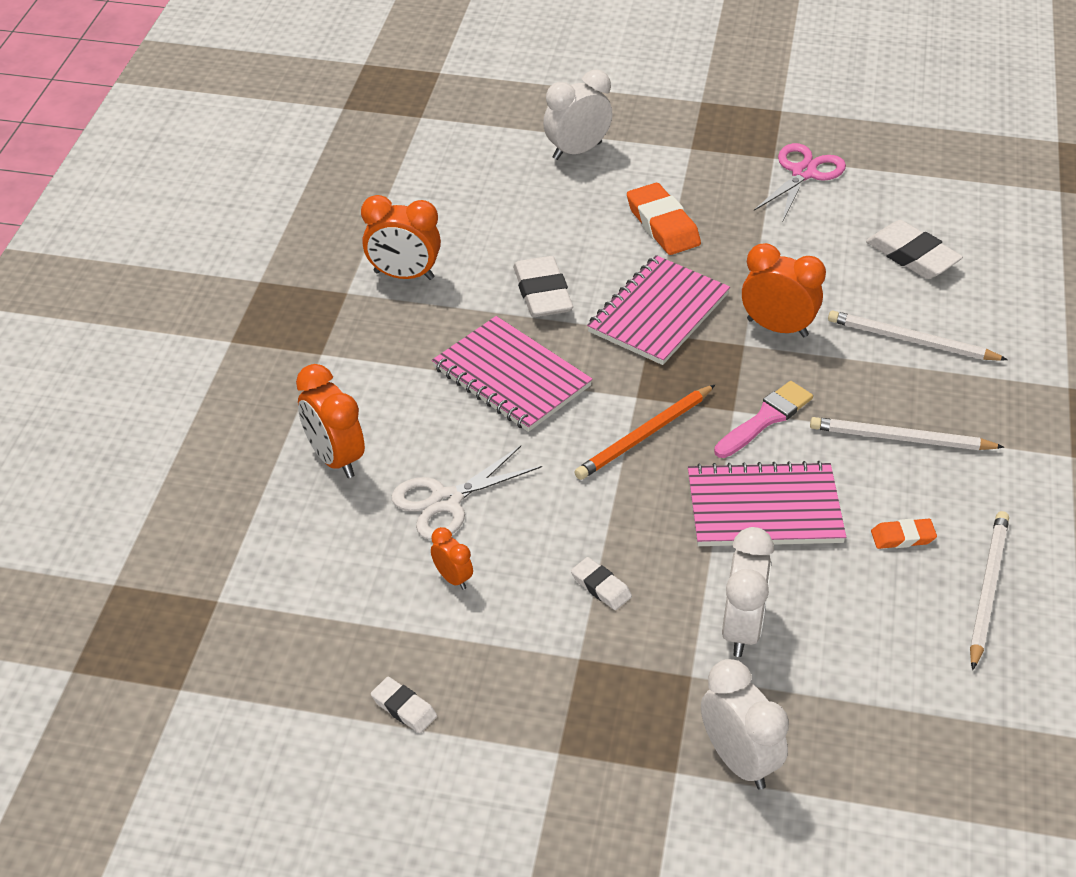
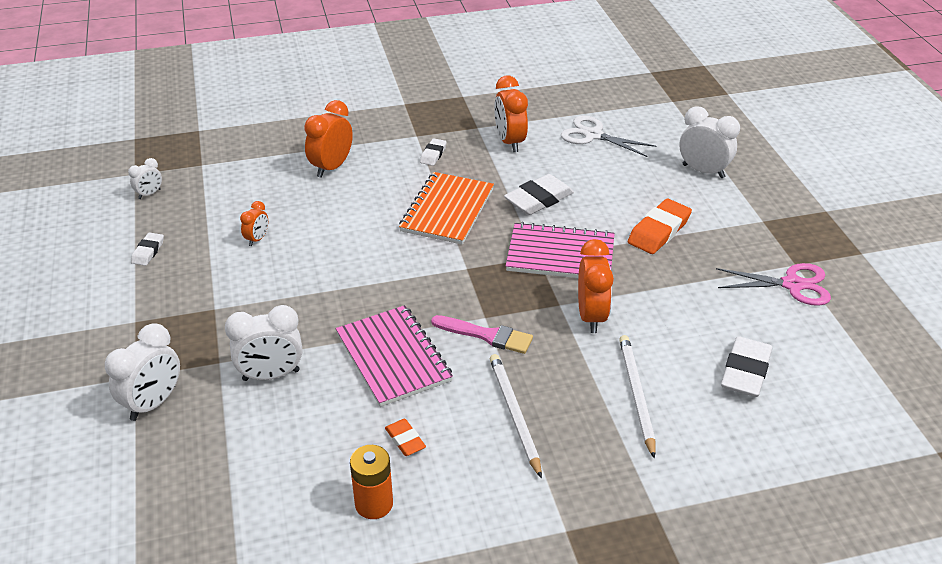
camera: 65 degrees right, 5 degrees down
(253, 679) = (149, 194): none -> white clock
(446, 501) = (320, 218): white scissors -> white scissors (593, 135)
(511, 377) = (447, 210): pink notebook -> orange notebook
(601, 587) = (279, 301): white eraser -> white eraser (433, 154)
(645, 435) = (431, 282): orange pencil -> none
(987, 590) = (374, 504): white pencil -> orange battery

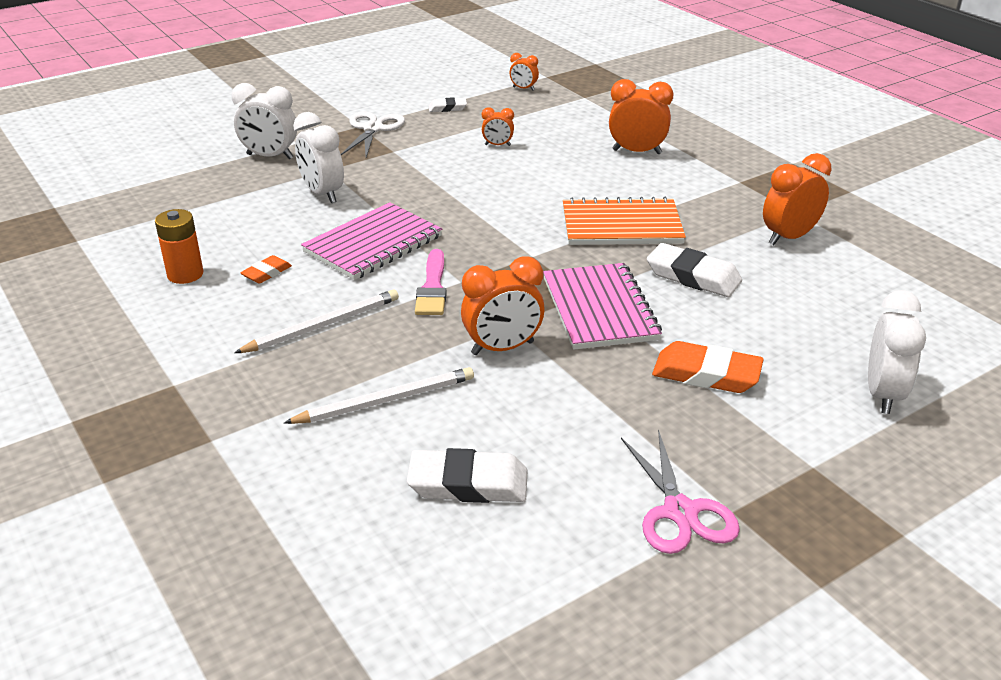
camera: 70 degrees right, 5 degrees down
(149, 194) = (523, 89): white clock -> orange clock
(433, 154) = (714, 197): white eraser -> none
(593, 135) = (870, 291): white scissors -> white scissors (373, 129)

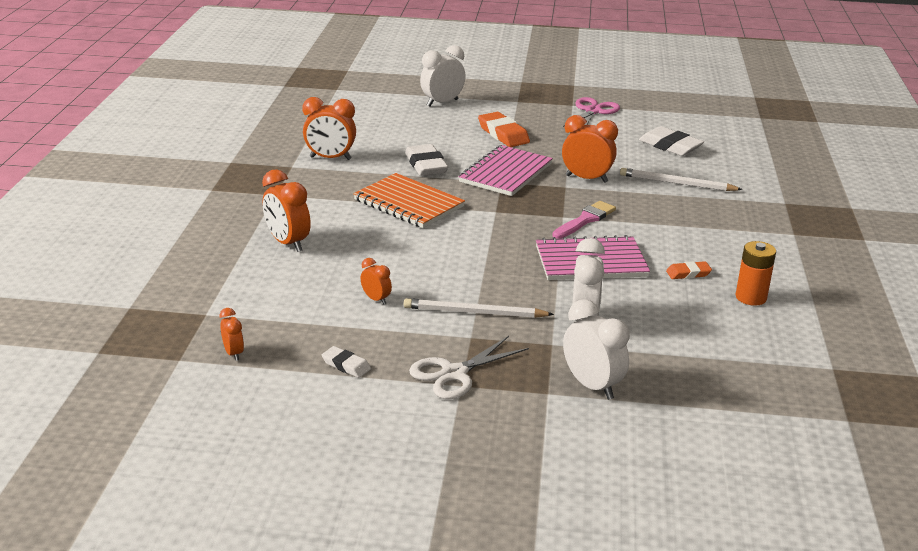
camera: 140 degrees left, 5 degrees down
(322, 325) = (678, 228): white pencil -> white pencil (475, 312)

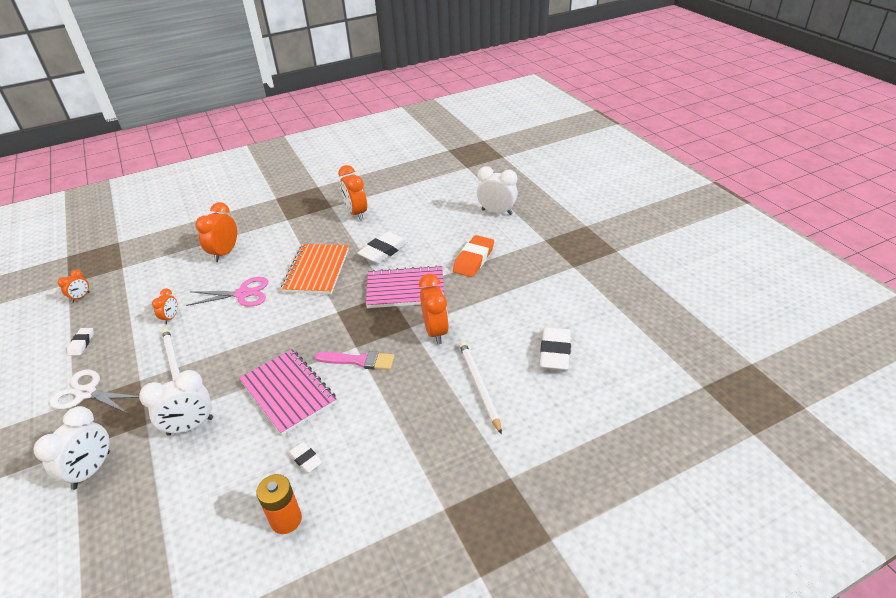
camera: 60 degrees right, 10 degrees up
(593, 111) = (574, 282): pink scissors -> pink scissors (243, 294)
(688, 273) = (305, 459): orange eraser -> white eraser

